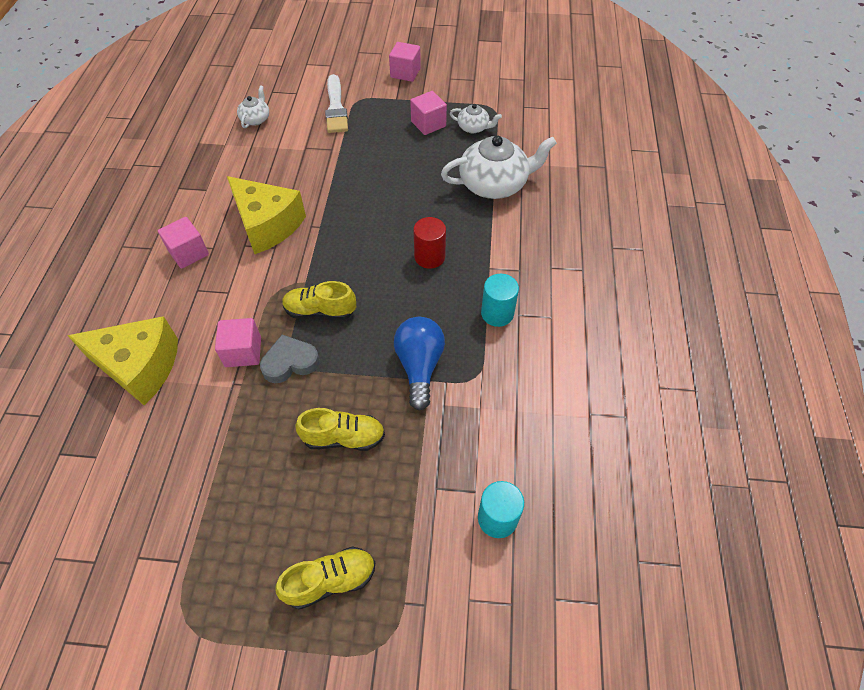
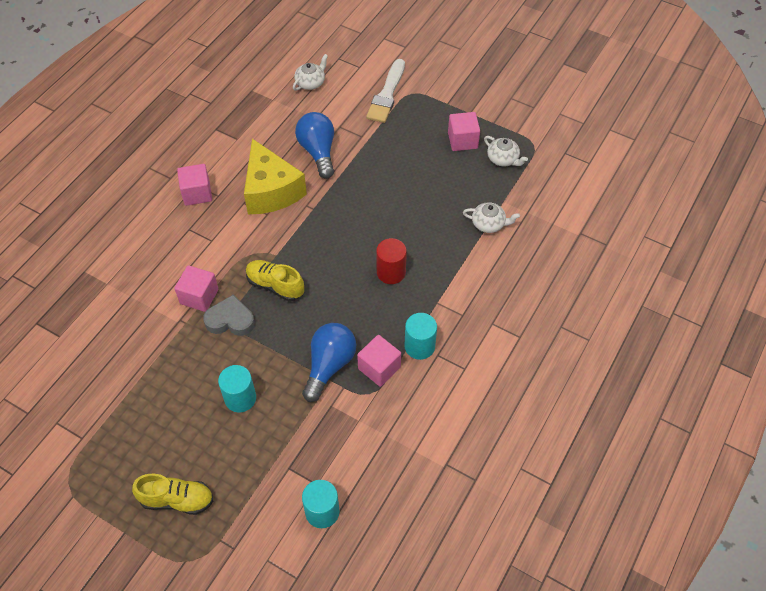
camera: 25 degrees right, 0 degrees up
(140, 367) = (119, 278): yellow cheese -> none
(296, 175) = (318, 152): none -> blue light bulb
(344, 437) = (240, 398): yellow shoe -> turquoise cylinder
(405, 73) = (471, 78): pink cube -> pink cube (379, 368)
(494, 184) = (489, 224): white teapot -> white teapot, size x0.50

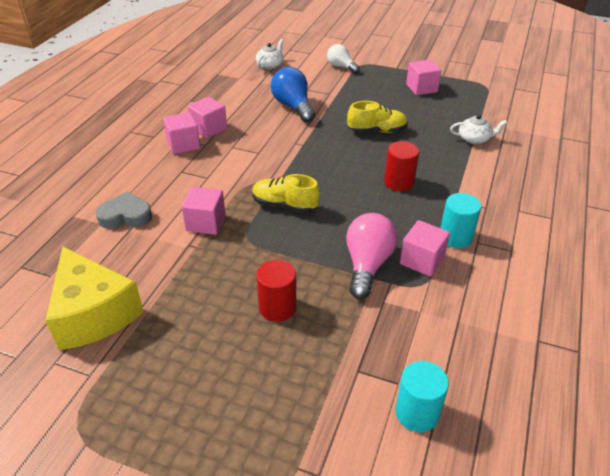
camera: 10 degrees left, 15 degrees down
(177, 500) = (228, 427): yellow shoe -> yellow shoe (377, 131)
(226, 174) = (209, 129): none -> pink cube
(230, 320) = (245, 238): grey heart -> grey heart (125, 216)
(240, 398) = (277, 308): turquoise cylinder -> red cylinder
(271, 191) = (257, 136): yellow cheese -> yellow cheese (93, 314)
(329, 365) = (367, 265): blue light bulb -> pink light bulb
(387, 94) = (341, 67): white brush -> white light bulb
(503, 159) = (463, 96): white teapot -> none

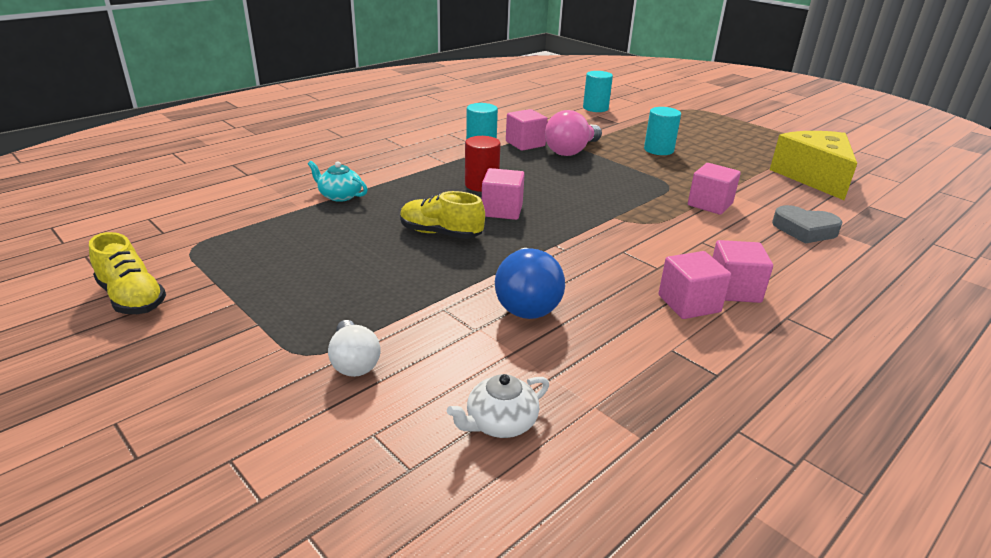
camera: 155 degrees left, 10 degrees down
(277, 308) = (658, 150): red cylinder -> turquoise cylinder
(285, 205) = (618, 197): yellow shoe -> yellow shoe (132, 298)
(421, 88) = (287, 271): pink cube -> pink cube (502, 210)
(474, 139) = (340, 196): white teapot -> turquoise teapot

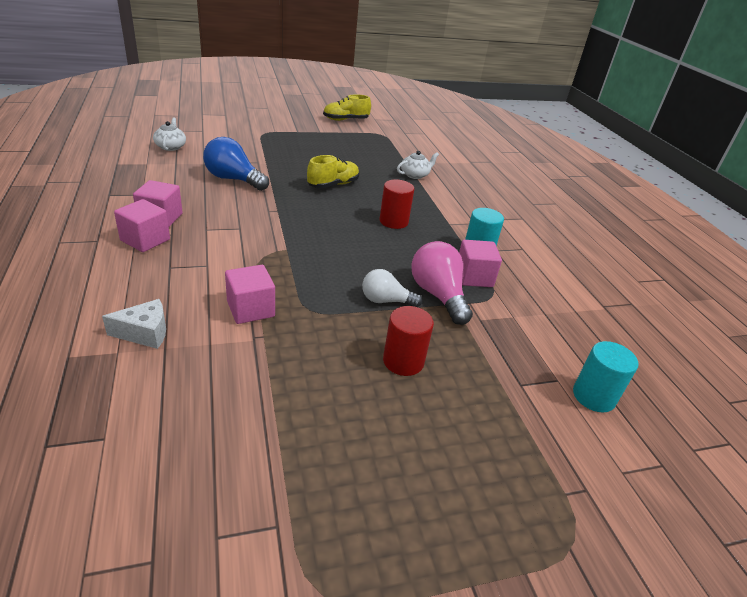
camera: 115 degrees right, 5 degrees up
(340, 196) = (415, 175): turquoise teapot -> white teapot
(354, 362) = (246, 138): white light bulb -> white light bulb (386, 301)
(502, 210) = (344, 213): pink cube -> none
(658, 150) = (403, 361): turquoise cylinder -> red cylinder
(804, 230) = (145, 333): grey heart -> white cheese
(813, 177) = (212, 455): yellow cheese -> none

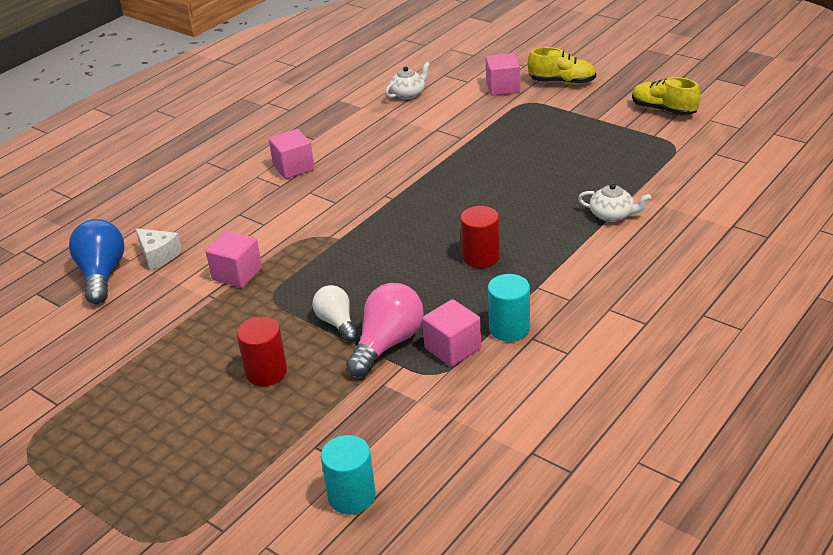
camera: 60 degrees right, 0 degrees up
(145, 240) = (256, 183): pink cube -> pink cube (503, 87)
(233, 179) = (407, 150): blue light bulb -> blue light bulb (102, 275)
(333, 185) = (492, 191): yellow shoe -> yellow shoe (562, 82)

